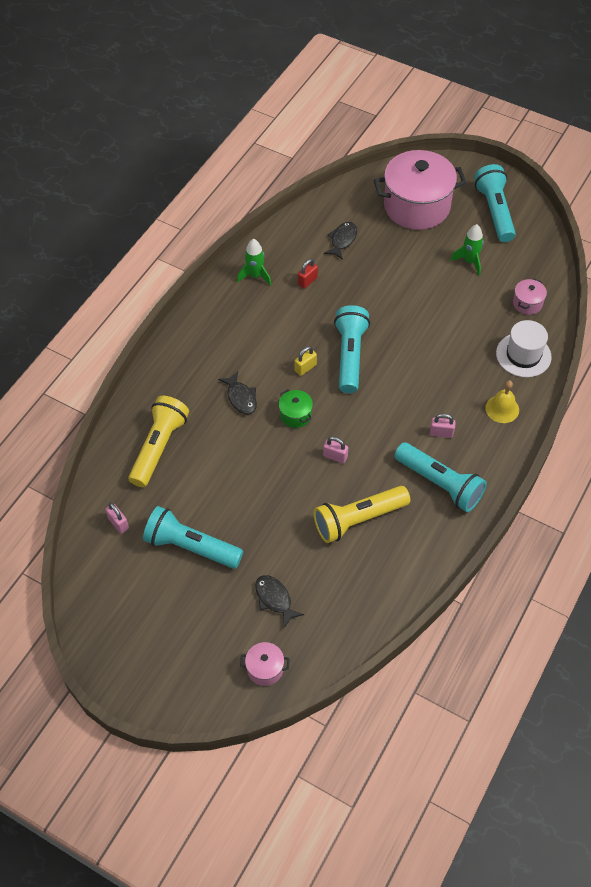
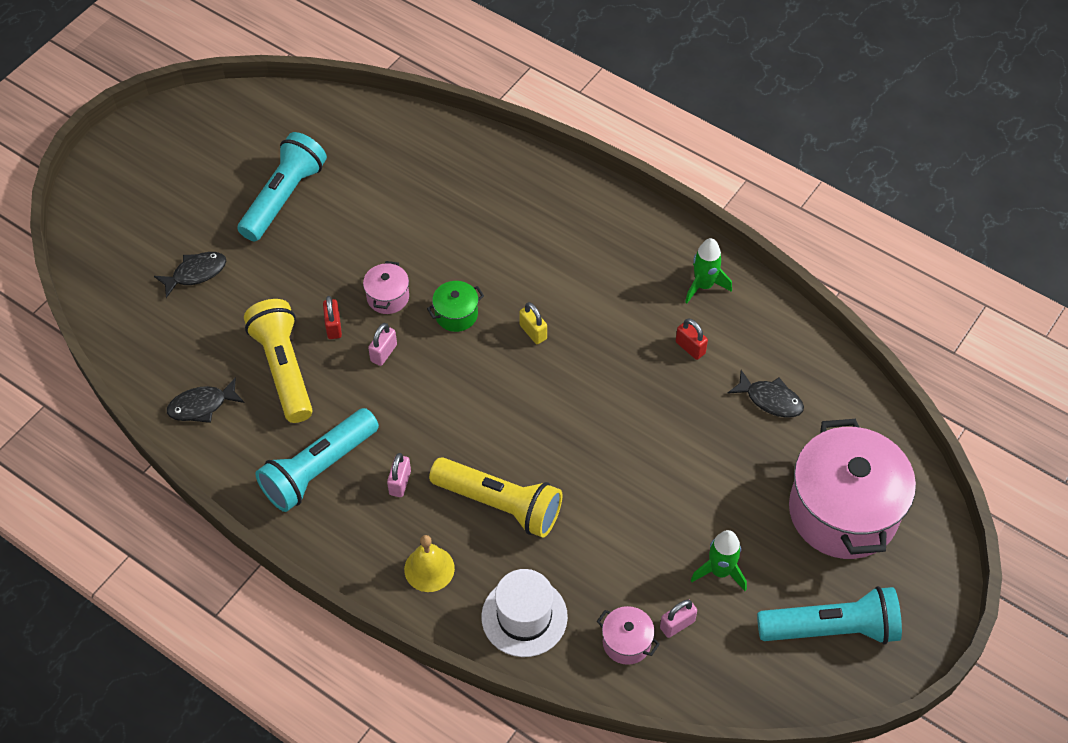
camera: 95 degrees right, 0 degrees up
(118, 523) = (330, 132): pink padlock -> pink padlock (677, 624)
(159, 447) = (429, 171): yellow flashlight -> yellow flashlight (499, 504)
(241, 398) = (492, 257): black fish -> black fish (202, 406)
(265, 669) = (112, 258): pink pot -> pink pot (388, 297)
(315, 492) = (333, 326): none -> red padlock
(350, 356) = (548, 387): turquoise flashlight -> none

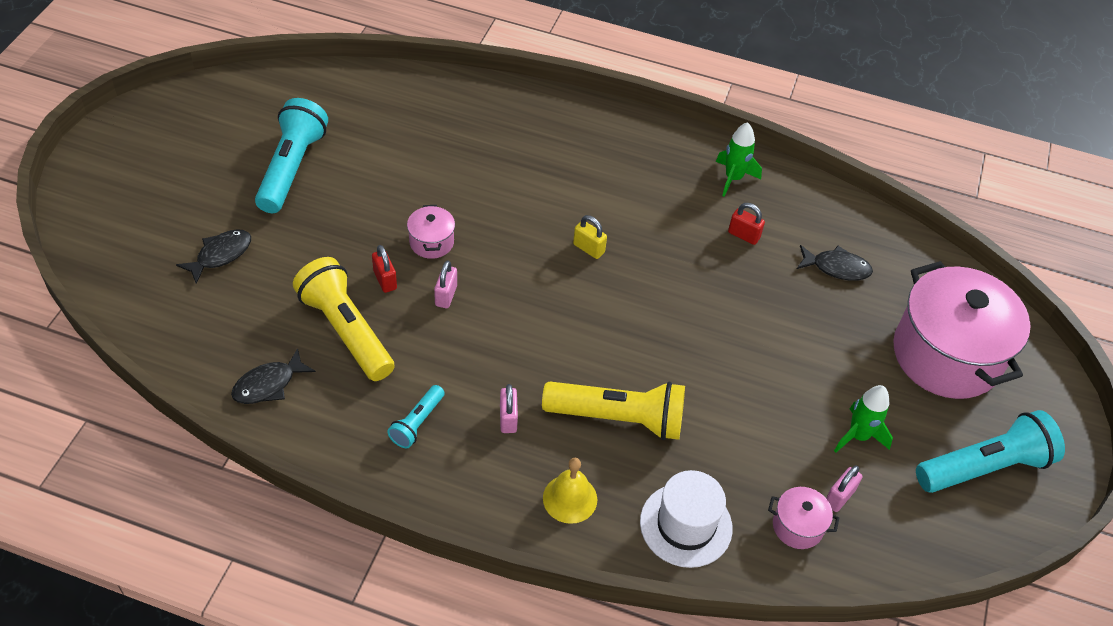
camera: 20 degrees left, 5 degrees down
(318, 469) = (417, 423): turquoise flashlight -> turquoise flashlight, size x0.51
(456, 314) = (506, 246): green pot -> none

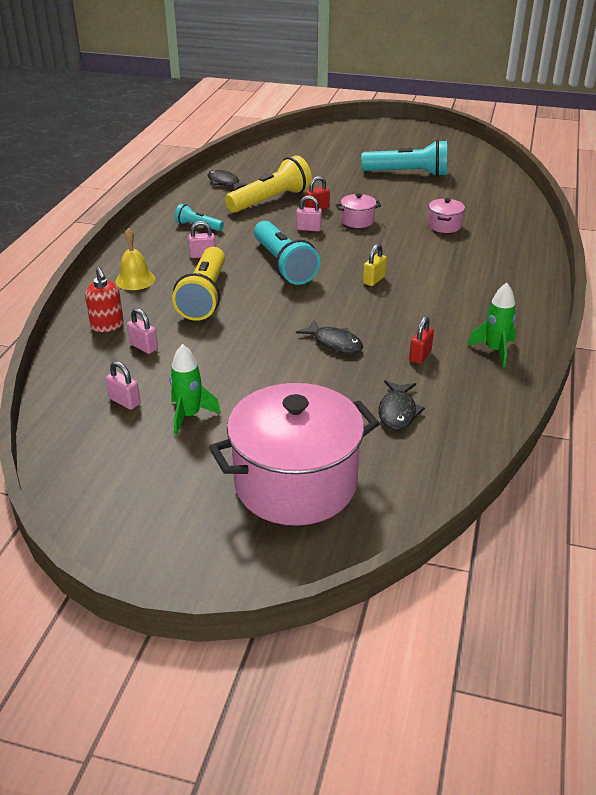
camera: 90 degrees right, 15 degrees down
(221, 255) = (323, 162): black fish -> black fish (334, 343)
(686, 525) = (107, 326): white hat -> red soap dispenser
(732, 482) = (143, 347): none -> pink padlock
(797, 526) = (98, 378): pink pot -> pink pot (444, 226)
(984, 467) = (151, 499): turquoise flashlight -> turquoise flashlight (283, 265)

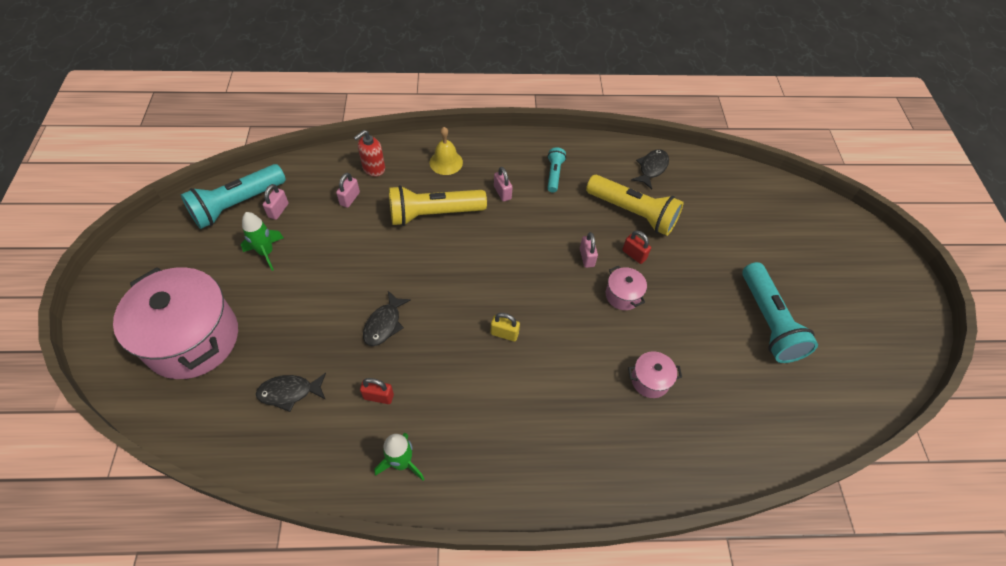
camera: 70 degrees right, 20 degrees up
(283, 265) = (507, 255): turquoise flashlight -> turquoise flashlight (237, 204)

